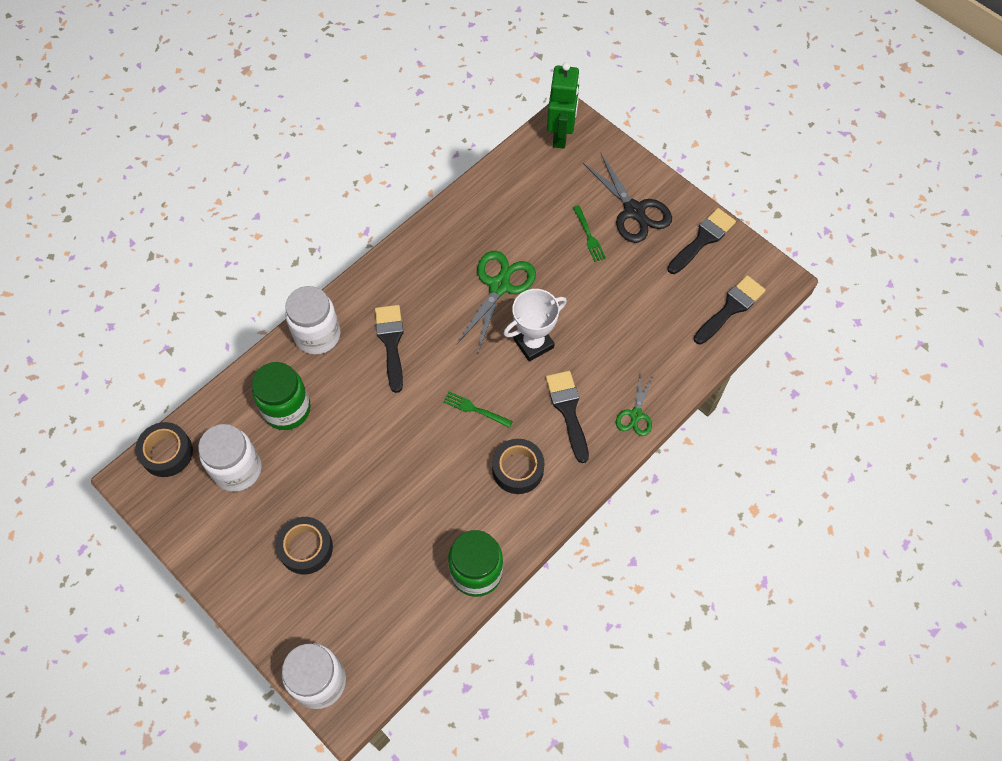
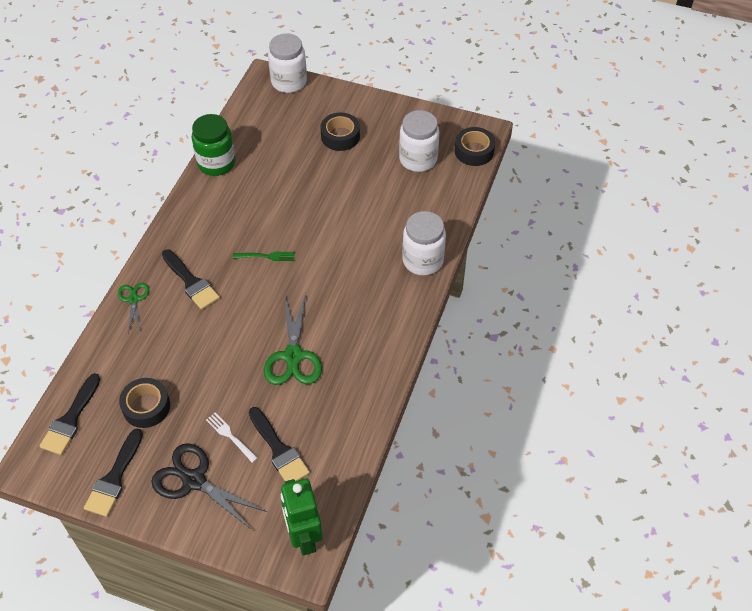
camera: 155 degrees right, 10 degrees down
(287, 409) = (410, 205): green jar -> none
(391, 342) = (360, 277): black brush -> black brush (279, 450)
(518, 469) = (214, 230): black tape -> black tape (146, 407)
(533, 343) = (241, 321): white trophy -> none
(589, 235) = (230, 436): green fork -> white fork

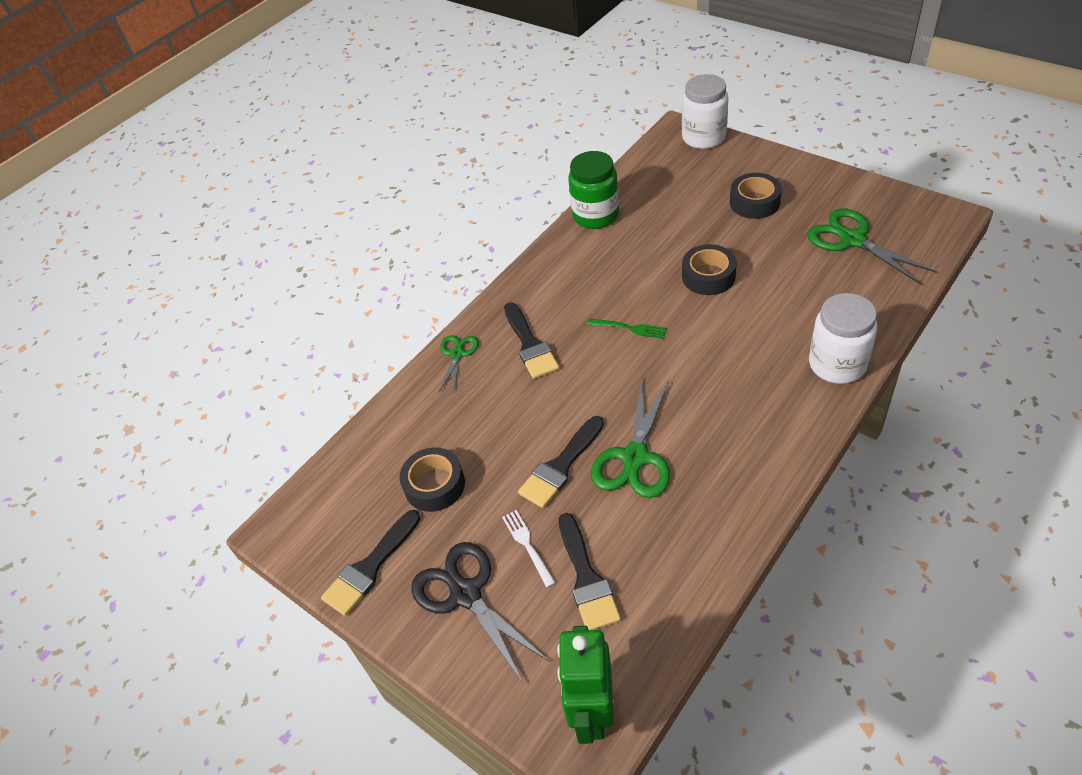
camera: 25 degrees right, 5 degrees down
(70, 419) = (342, 482): black brush -> black brush (560, 466)
(418, 159) = (852, 240): white jar -> green scissors
(474, 151) = (932, 238): black tape -> black tape (708, 276)

